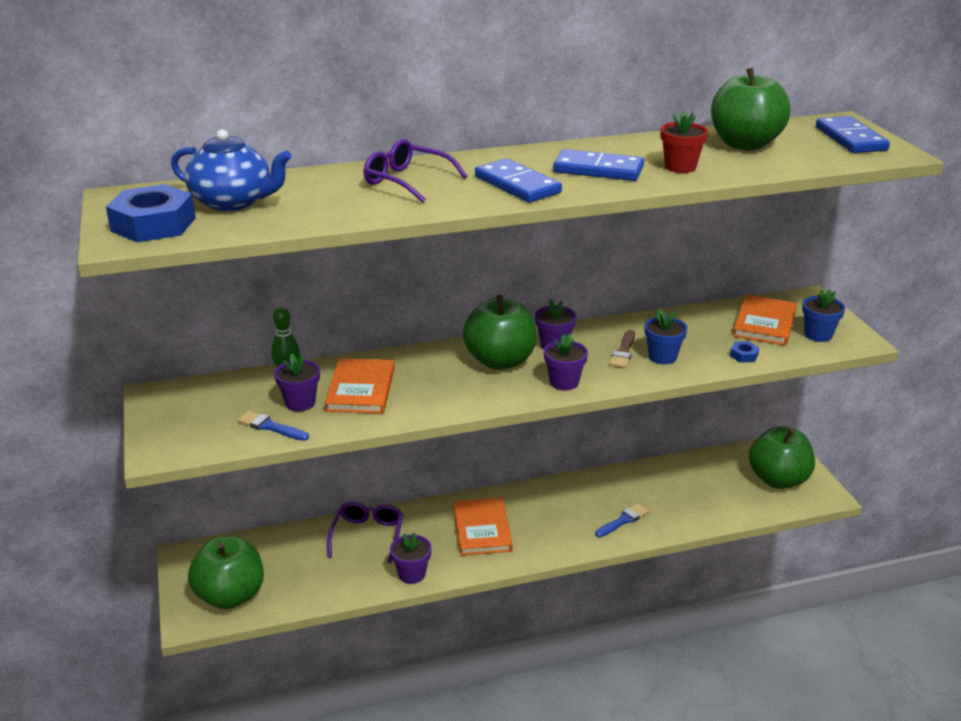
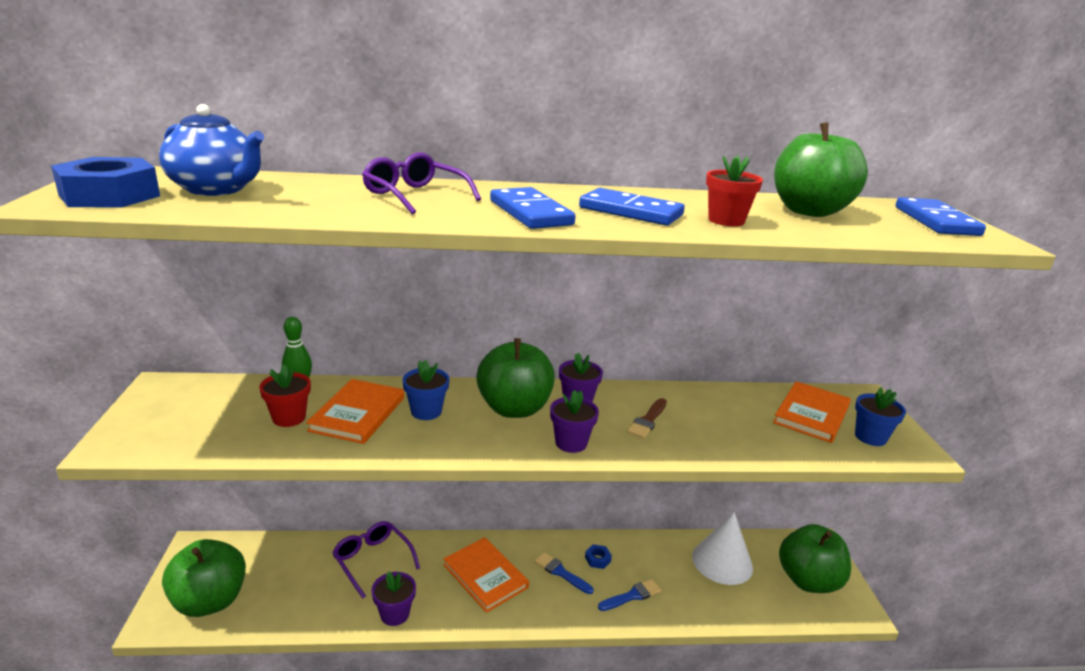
camera: 10 degrees right, 5 degrees down
(270, 427) = (241, 438): blue brush -> blue brush (561, 572)
(300, 403) = (289, 418): purple flower pot -> red flower pot
(368, 535) = (372, 560): purple glasses -> purple glasses turned 60 degrees counterclockwise
(482, 529) = (485, 576): orange book -> orange book turned 45 degrees counterclockwise
(662, 357) = (688, 433): blue flower pot -> blue flower pot (426, 411)
(697, 478) = (722, 561): none -> white cone
(744, 355) = (780, 446): blue nut -> blue nut (597, 559)

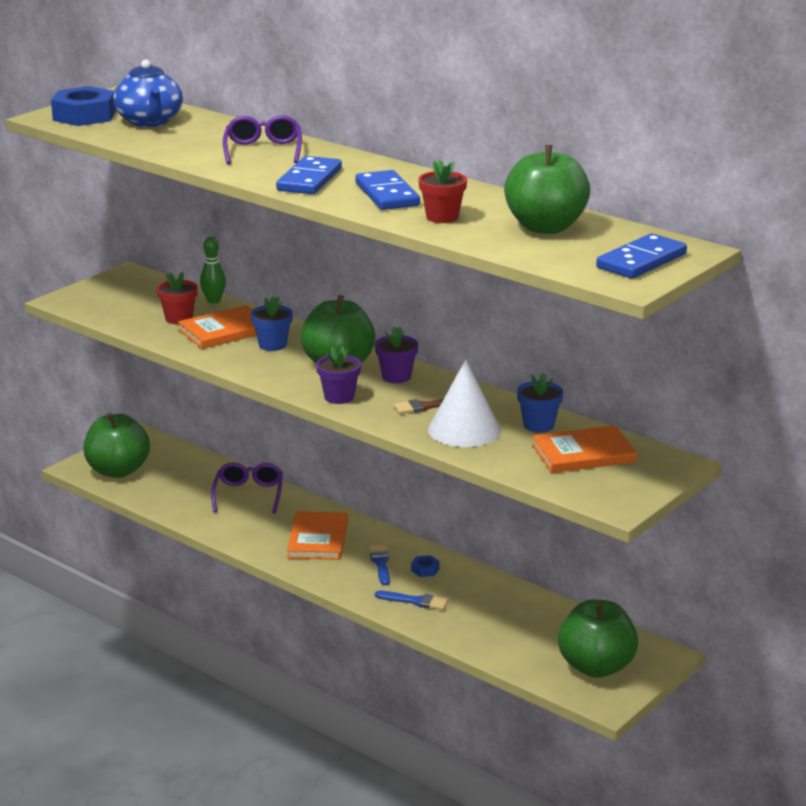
camera: 45 degrees right, 0 degrees up
(395, 614) = (224, 530): purple flower pot -> none
(722, 561) = (536, 620): white cone -> white cone (464, 430)
(870, 437) = (599, 484): blue flower pot -> blue flower pot (538, 425)

